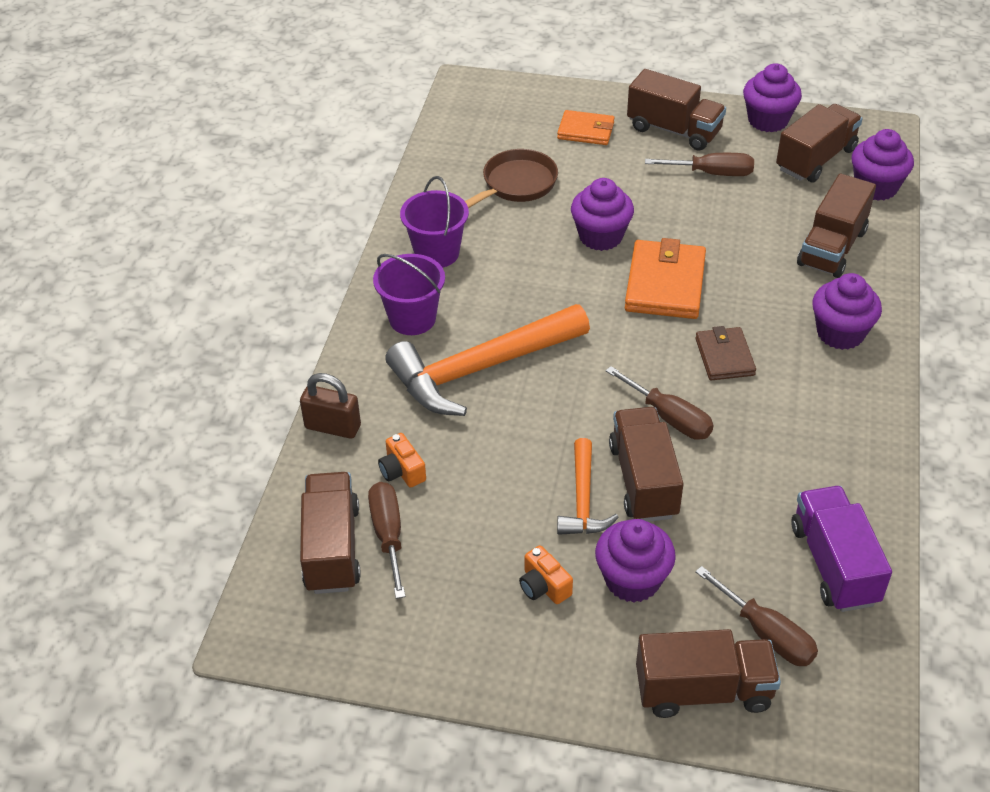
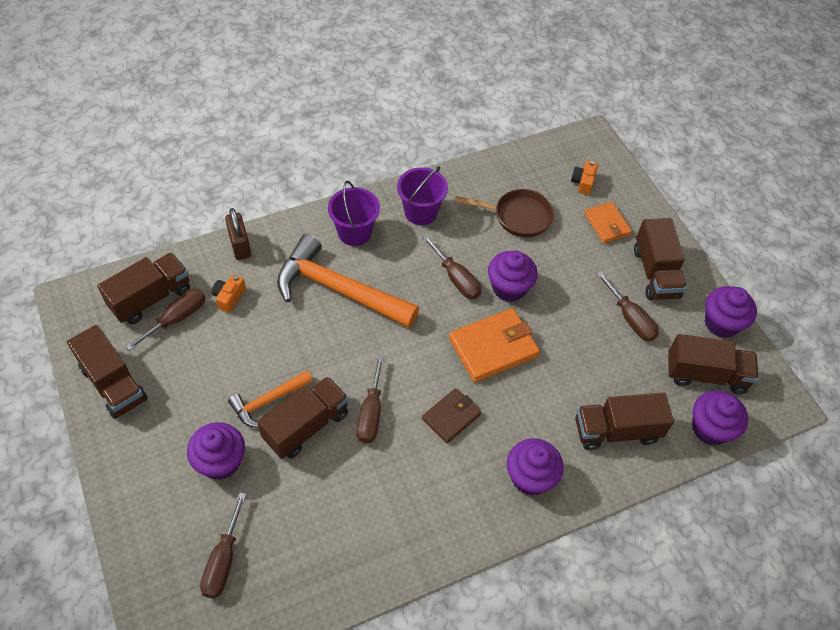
camera: 50 degrees right, 10 degrees up
(544, 586) = (187, 417): orange camera -> orange camera (583, 182)
(553, 269) = (456, 279): none -> brown screwdriver
(703, 690) = (157, 545): brown truck -> brown truck (113, 384)
(834, 564) = (307, 574): purple truck -> none

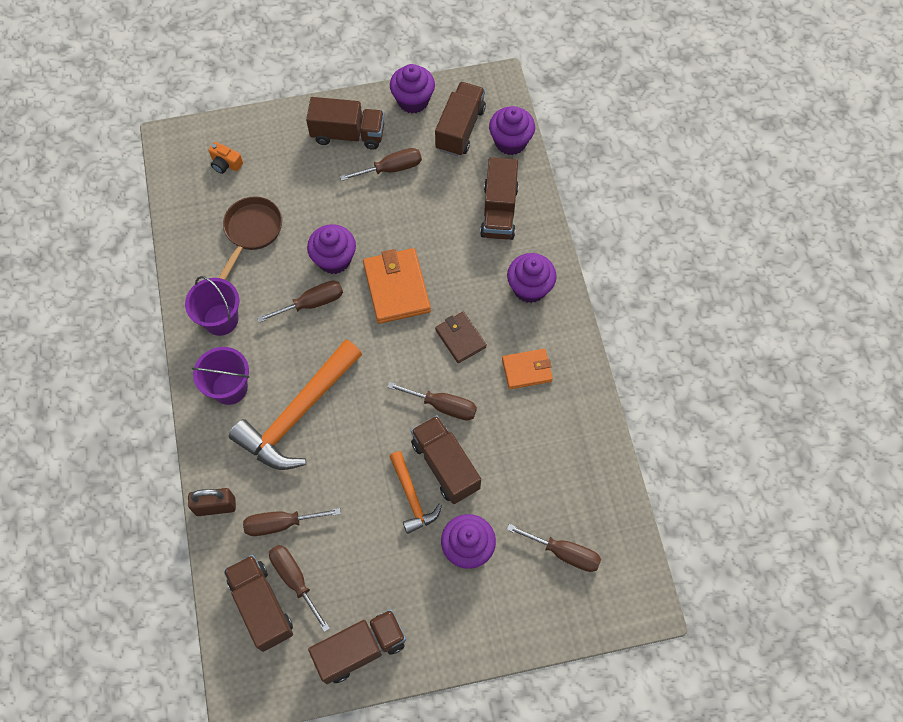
camera: 75 degrees left, 10 degrees up
(229, 297) = (281, 523): orange camera -> brown screwdriver
(607, 224) = (282, 157): orange wallet -> orange wallet (527, 370)

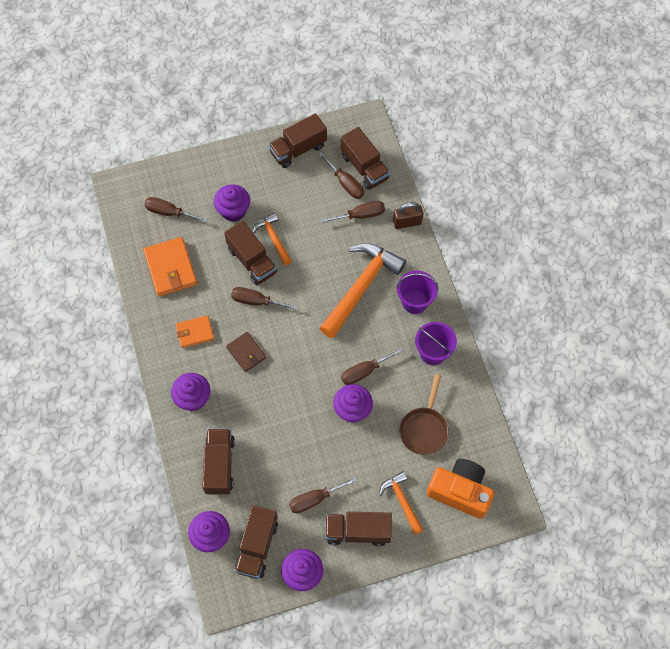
camera: 175 degrees right, 0 degrees up
(226, 164) = (460, 491): orange camera -> orange camera, size x2.25
(293, 159) = (402, 501): none -> orange hammer
(396, 288) = (299, 389): orange wallet -> orange wallet (171, 268)

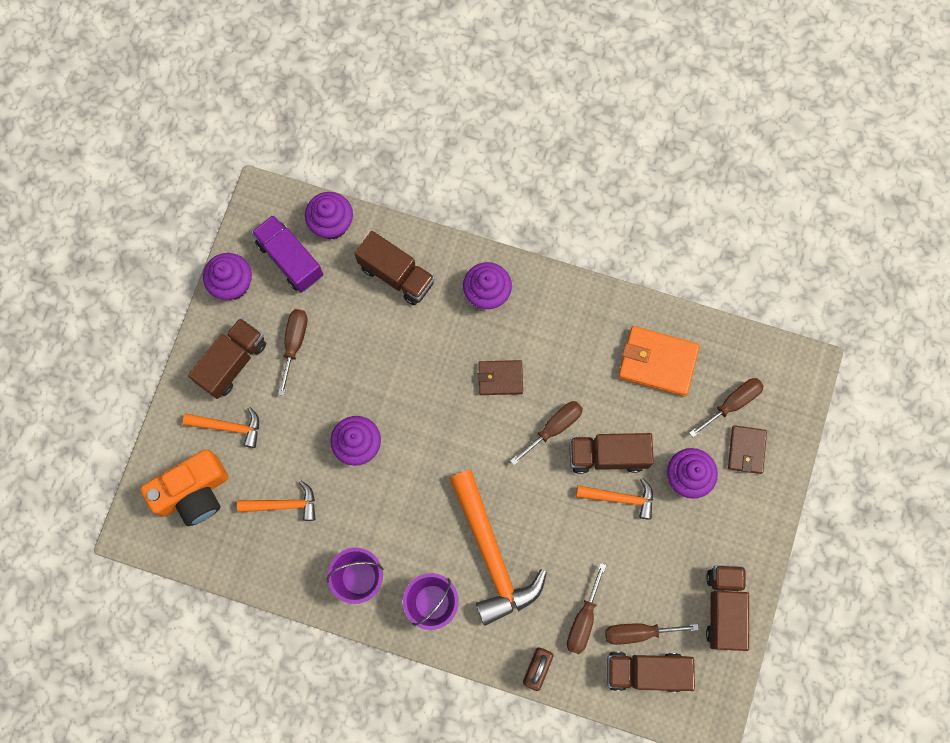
camera: 125 degrees right, 10 degrees up
(194, 189) = (746, 450): none -> brown wallet
(195, 332) = (561, 340): orange wallet -> none
(257, 546) = (290, 259): brown truck -> purple truck
(364, 371) = (391, 487): brown screwdriver -> none
(424, 429) = (283, 504): brown pan -> orange hammer

